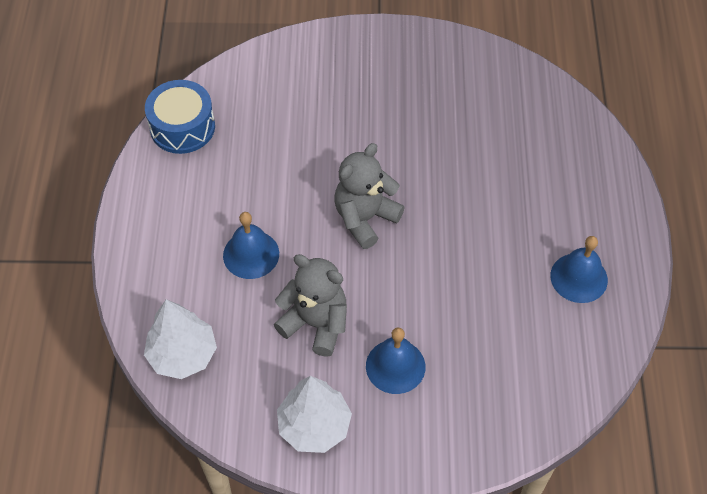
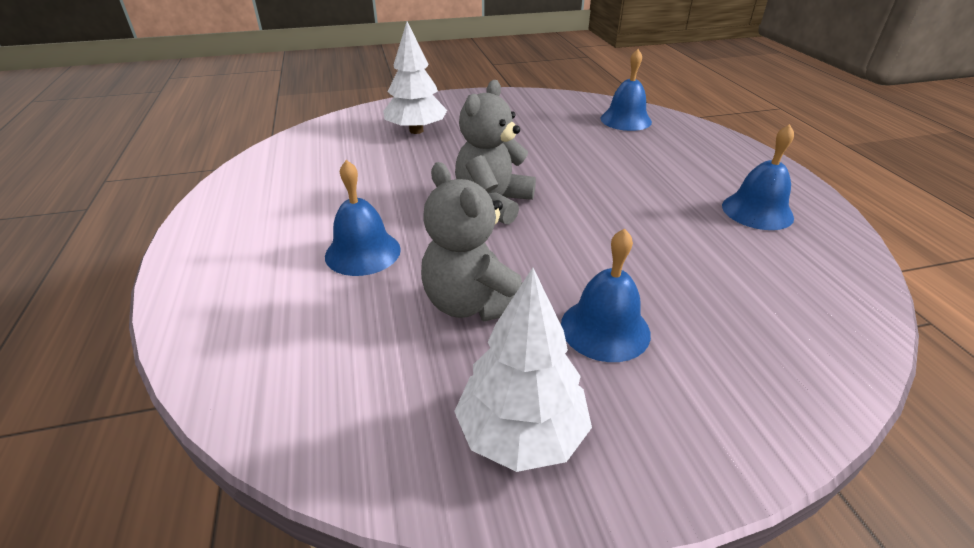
camera: 15 degrees left, 20 degrees down
(182, 127) = (262, 169): blue drum -> none
(183, 354) = (275, 378): white tree -> white tree (416, 131)
(316, 323) = (472, 303): grey teddy bear -> grey teddy bear turned 135 degrees counterclockwise
(540, 115) = (625, 120): none -> blue bell

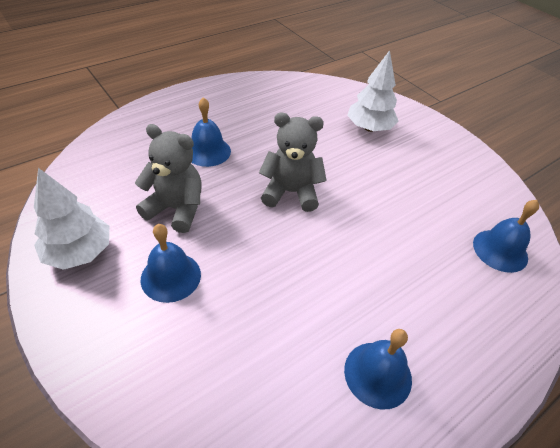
camera: 65 degrees right, 10 degrees up
(472, 303) = (176, 209): grey teddy bear -> grey teddy bear turned 75 degrees clockwise

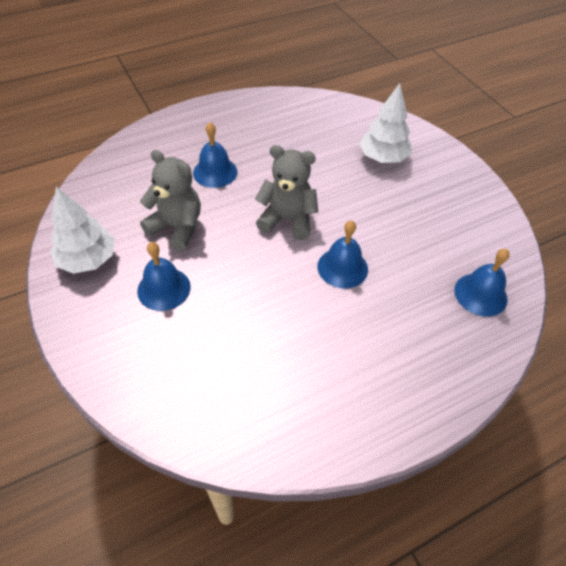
camera: 10 degrees right, 5 degrees up
(378, 374) = (329, 390): blue bell -> blue bell (342, 267)

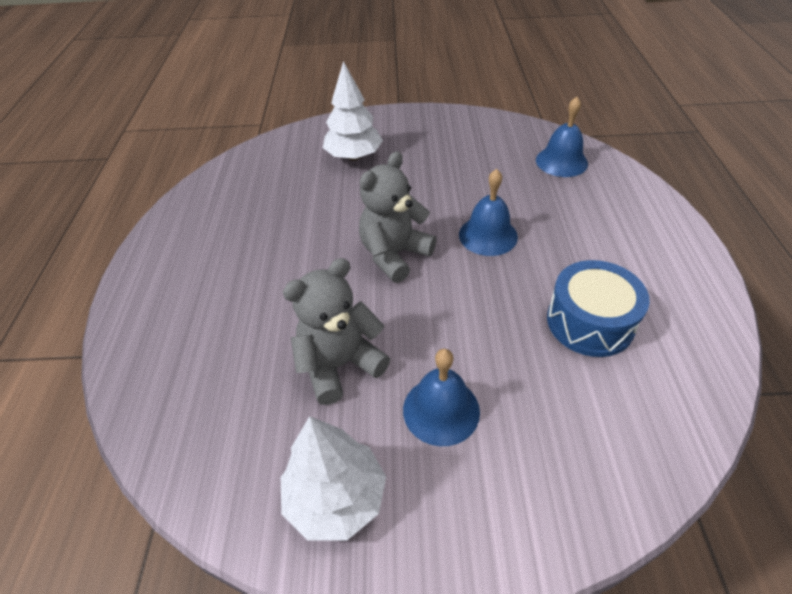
camera: 60 degrees left, 5 degrees down
(215, 172) = (268, 295): blue bell -> none
(282, 356) = (590, 322): none -> blue drum

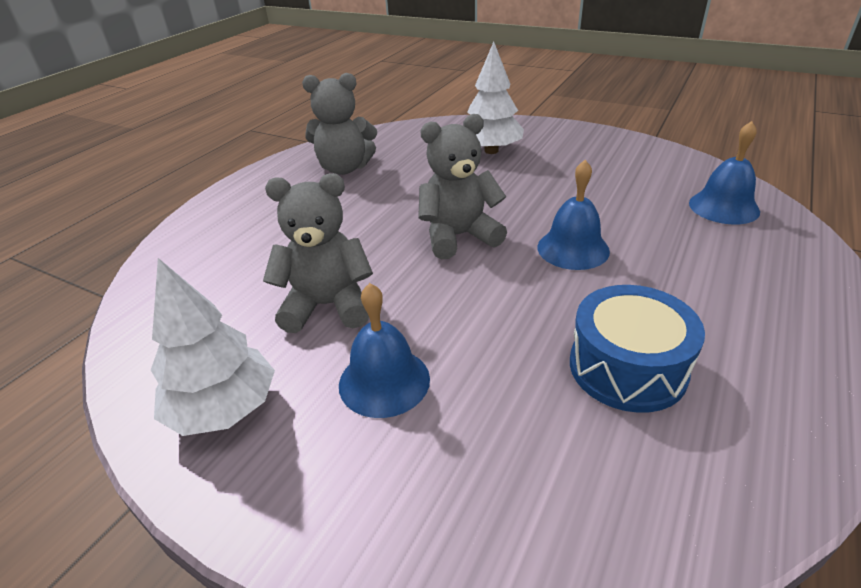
camera: 30 degrees right, 10 degrees down
(232, 216) = (344, 168): none -> grey teddy bear

